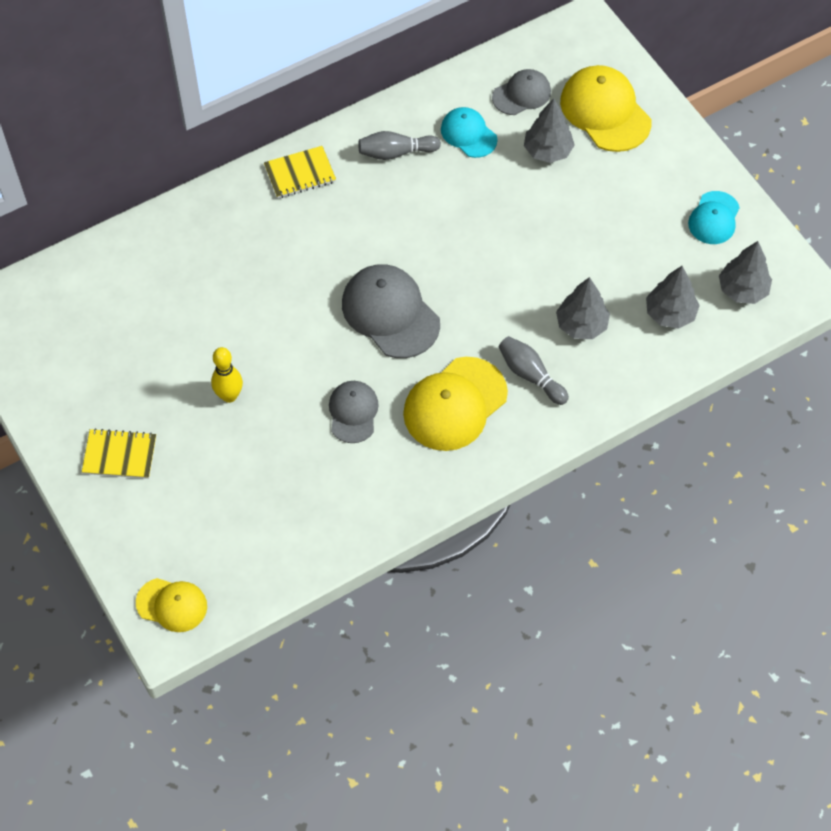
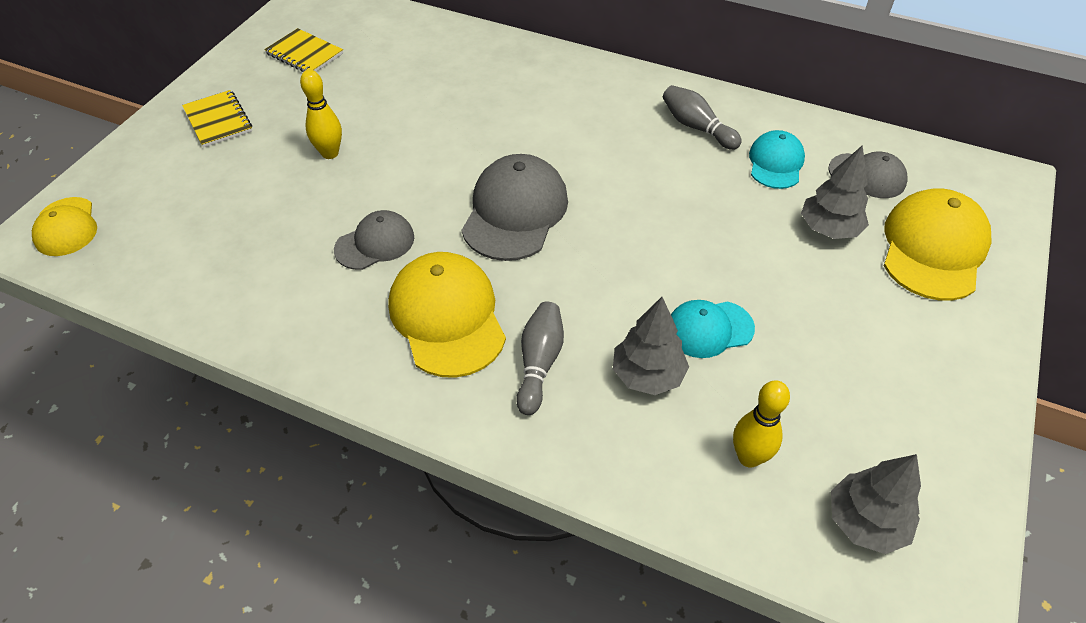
camera: 55 degrees right, 10 degrees down
(300, 174) = (606, 83): yellow notebook -> yellow notebook (304, 54)
(455, 404) = (447, 317): yellow cap -> yellow cap turned 60 degrees clockwise
(670, 314) = (749, 457): grey tree -> yellow bowling pin
(714, 218) = (928, 427): turquoise cap -> turquoise cap (709, 329)

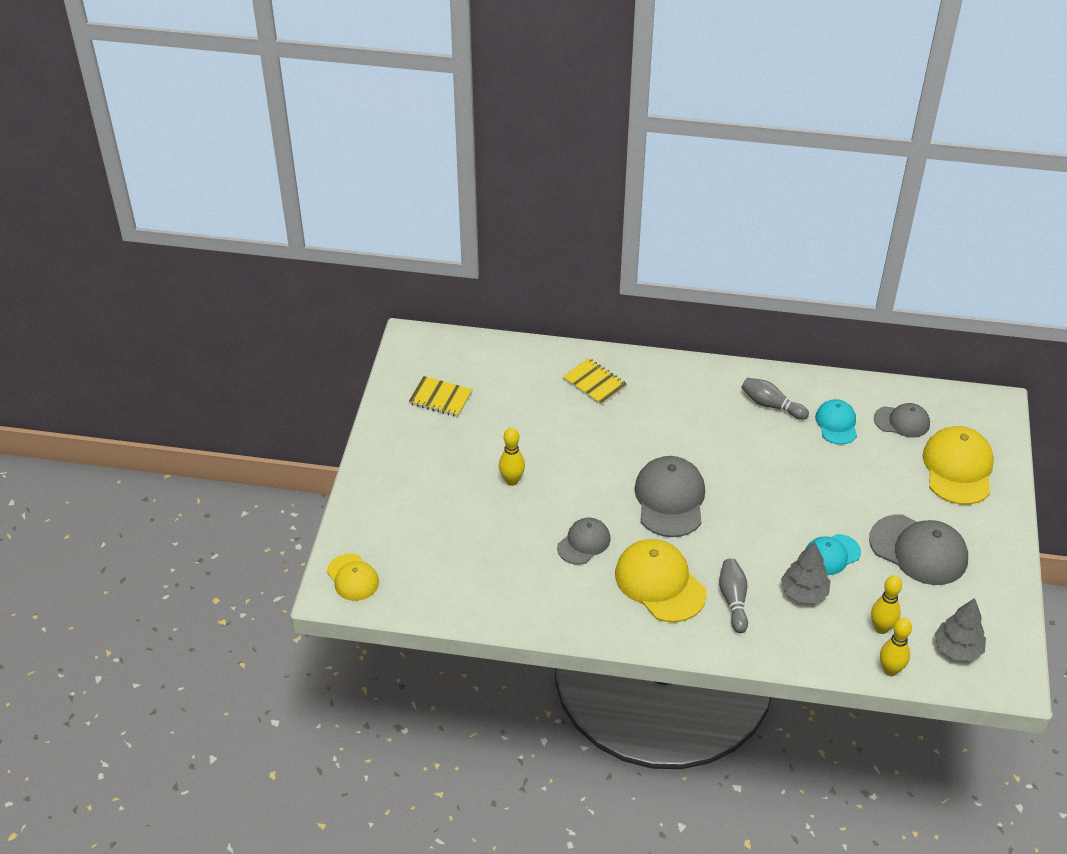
camera: 15 degrees left, 5 degrees down
(218, 120) = (409, 470): yellow notebook -> yellow notebook (595, 383)
(741, 532) = (890, 670): none -> yellow bowling pin
(829, 229) = (887, 468): grey tree -> none
(843, 350) = (918, 550): none -> grey cap

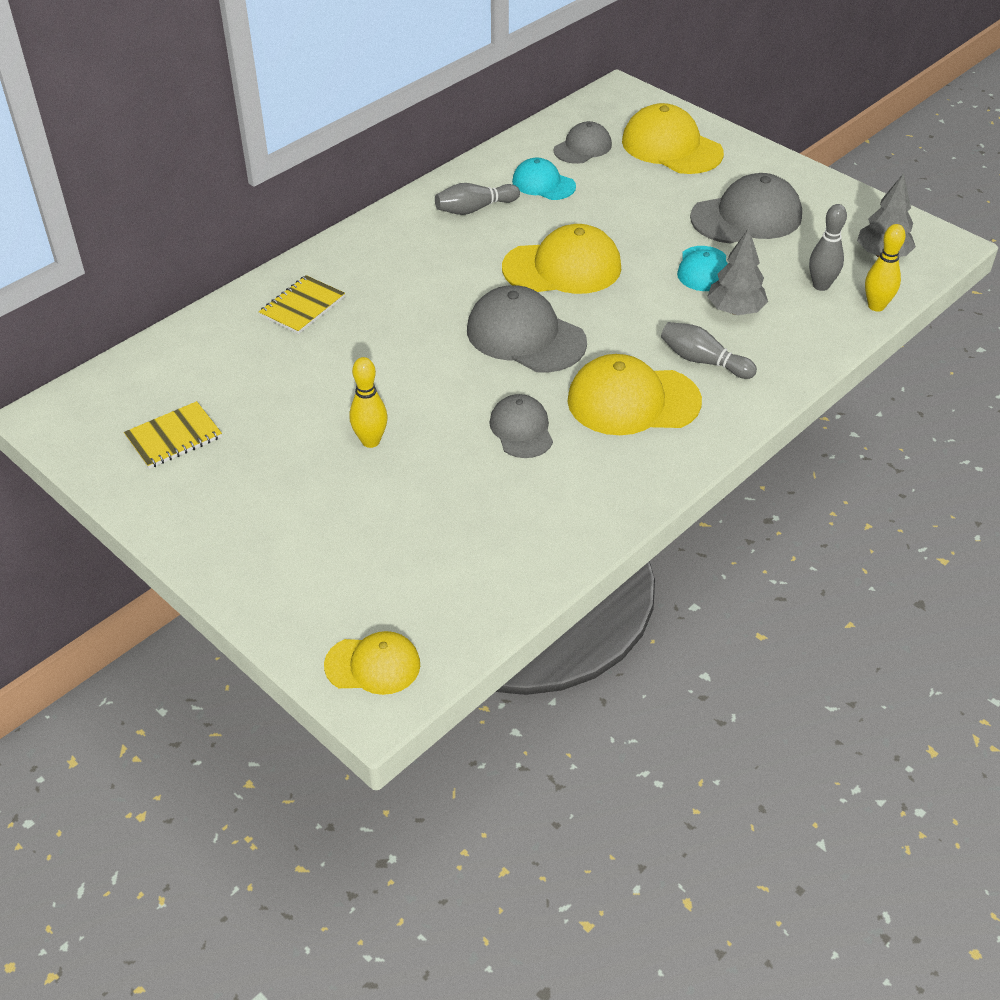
camera: 55 degrees left, 0 degrees up
(595, 383) = (302, 307): yellow notebook -> yellow notebook turned 45 degrees counterclockwise
(756, 481) = (562, 268): none -> yellow cap
(881, 628) = (821, 285): yellow bowling pin -> grey bowling pin

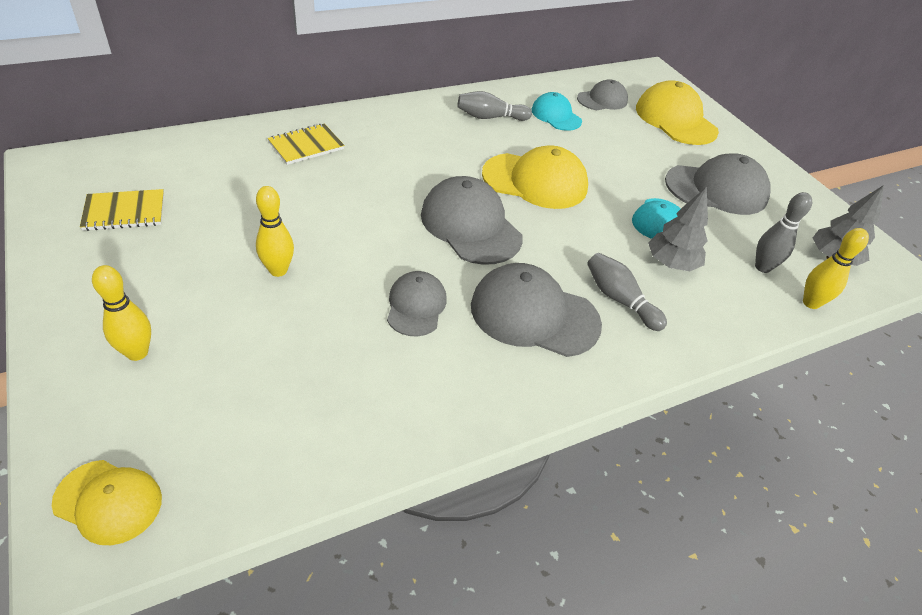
camera: 15 degrees right, 0 degrees up
(299, 554) = (137, 353): none -> yellow bowling pin
(633, 401) = (534, 314): yellow cap -> grey cap

